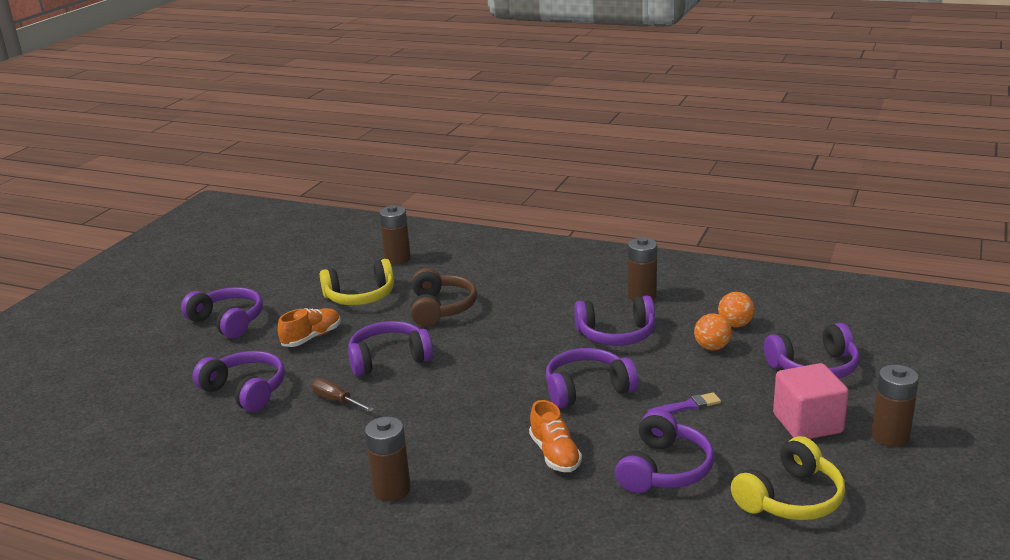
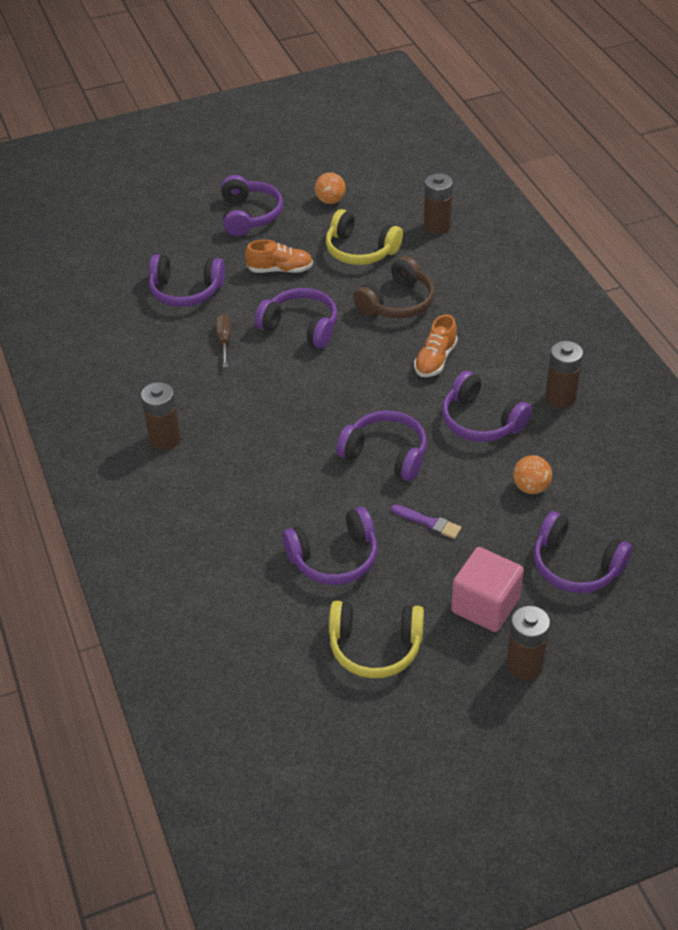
camera: 45 degrees right, 20 degrees up
(245, 391) = (186, 291): purple headphones -> purple headphones turned 105 degrees clockwise
(555, 454) = (288, 490): orange shoe -> orange shoe (435, 360)
(735, 325) = (584, 480): orange ball -> orange ball (330, 201)

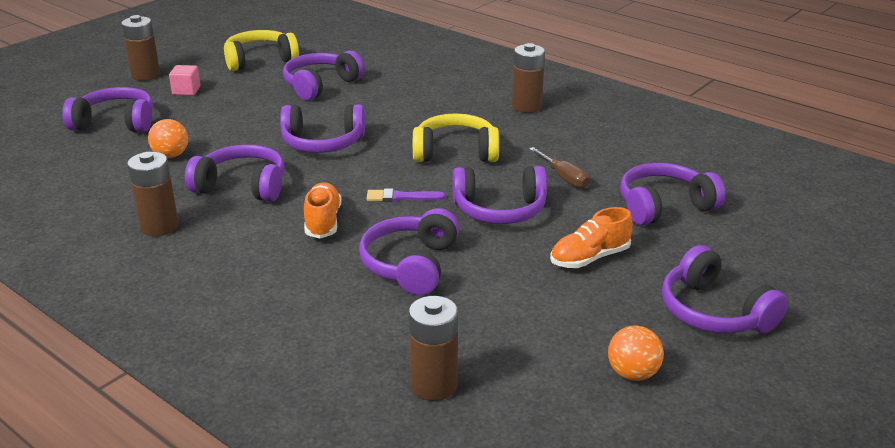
camera: 150 degrees right, 15 degrees down
(360, 250) = (515, 313): yellow headphones -> yellow headphones (455, 152)
(397, 302) = (411, 265): brown headphones -> purple headphones
(428, 522) = (256, 116): purple brush -> purple brush (401, 197)
(485, 605) = (186, 91): pink cube -> pink cube, size x0.54

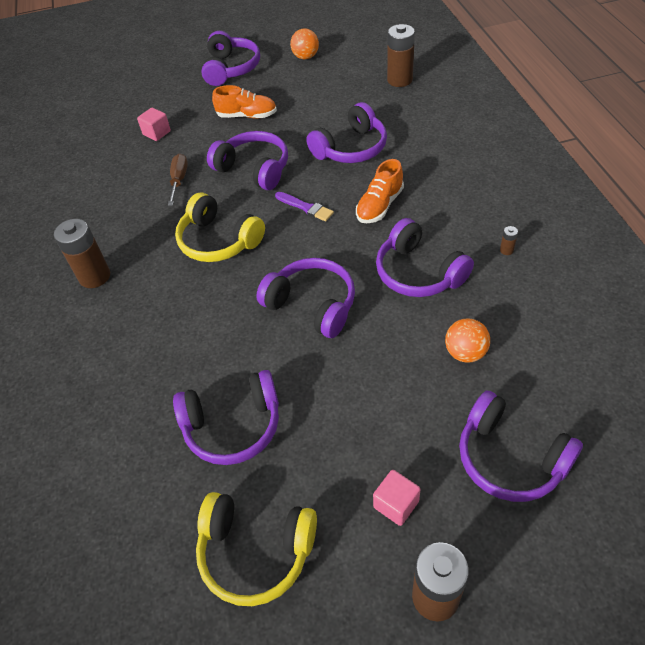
camera: 140 degrees left, 20 degrees up
(159, 226) = (506, 250): brown battery -> brown battery, size x0.41
(664, 206) = (157, 133): purple headphones -> pink cube

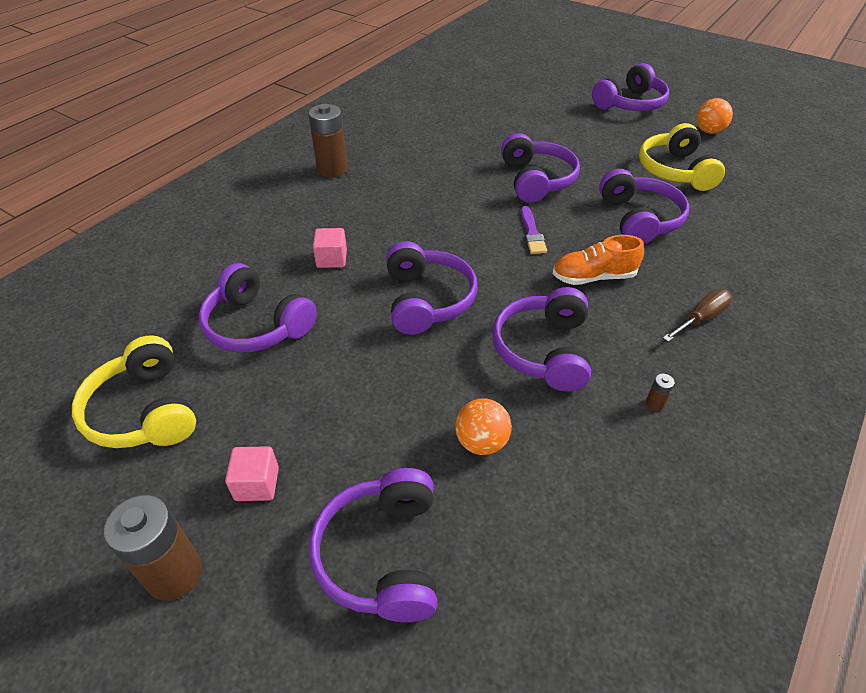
camera: 45 degrees right, 5 degrees down
(157, 133) = (507, 112): pink cube -> pink cube (331, 259)
(179, 180) = (473, 151): brown screwdriver -> brown screwdriver (701, 318)
(218, 241) = (436, 207): yellow headphones -> yellow headphones (675, 171)
(247, 116) = (590, 142): orange shoe -> none
(351, 148) = (639, 219): purple headphones -> purple headphones turned 105 degrees counterclockwise
(400, 80) = (773, 200): brown battery -> none

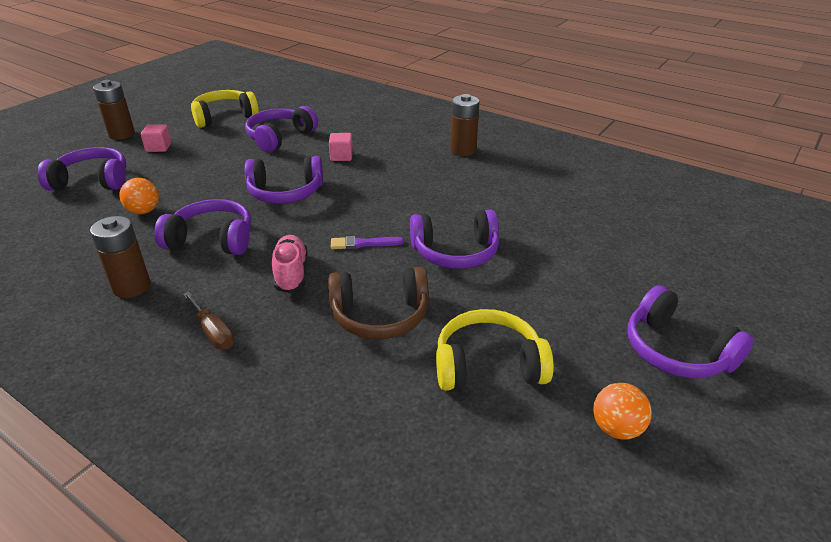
camera: 90 degrees right, 10 degrees down
(593, 277) = (291, 273): orange shoe -> pink shoe
(639, 219) = (380, 315): purple headphones -> brown headphones
(654, 404) = (132, 287): brown battery -> brown battery, size x2.42

